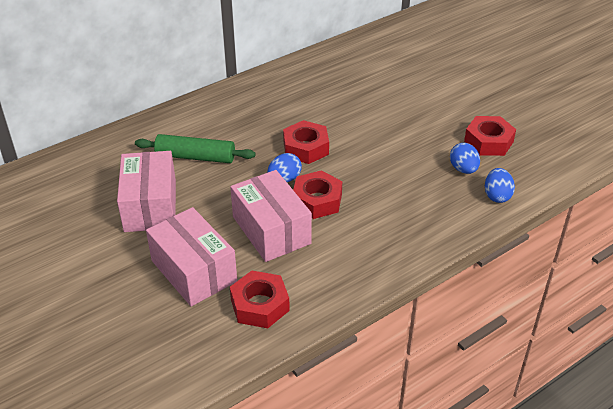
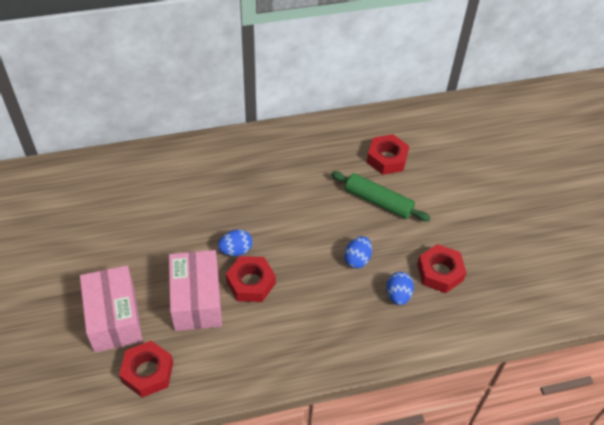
camera: 20 degrees right, 10 degrees up
(150, 206) = (114, 239): pink box -> none
(195, 157) = (175, 201): green rolling pin -> green rolling pin (378, 201)
(306, 148) = (272, 223): red nut -> red nut (387, 159)
(497, 196) = (411, 335): blue egg -> blue egg (357, 259)

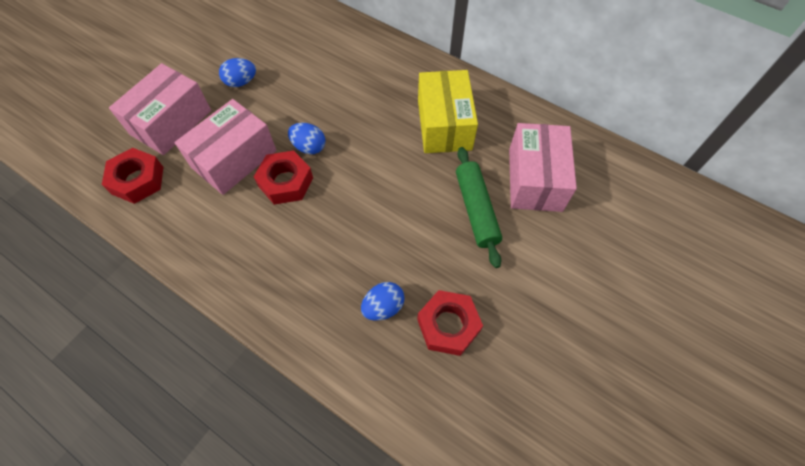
camera: 50 degrees right, 10 degrees up
(299, 169) = (444, 125): none -> yellow box
(357, 259) = (390, 242): blue egg -> blue egg (241, 82)
(387, 159) = (535, 179): red nut -> pink box

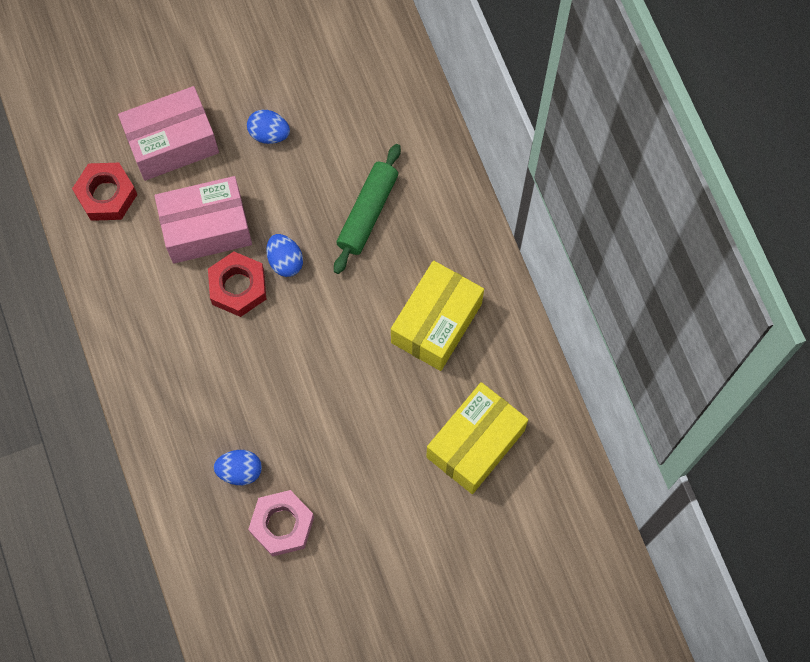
camera: 35 degrees right, 10 degrees up
(448, 325) = (282, 525): red nut -> pink nut
(476, 210) = (392, 436): green rolling pin -> green rolling pin (367, 212)
(535, 179) = (475, 444): pink box -> yellow box

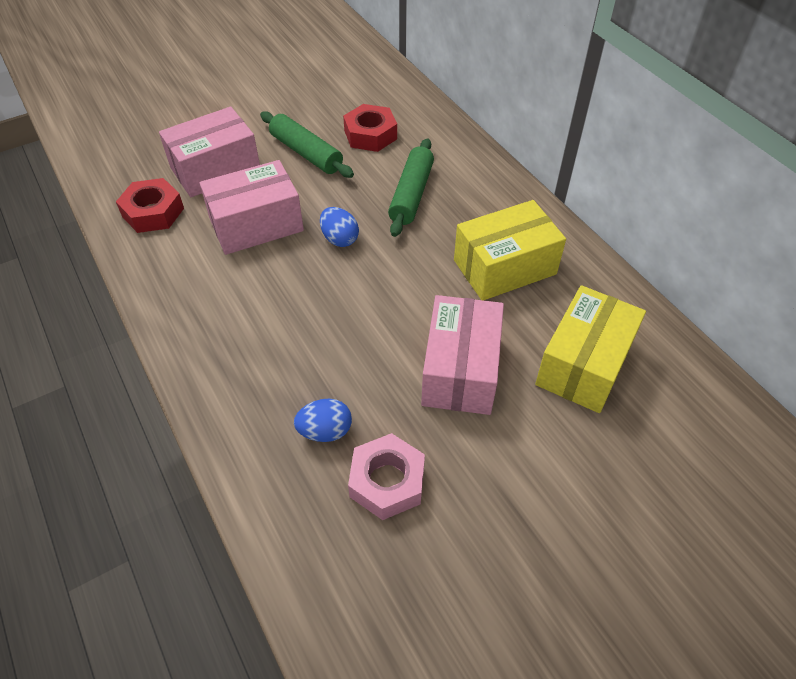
camera: 10 degrees left, 20 degrees down
(238, 287) = (295, 265): red nut -> red nut (370, 135)
(269, 134) = (306, 153): blue egg -> green rolling pin
(366, 431) = (460, 370): none -> pink box
(436, 323) = (504, 267): yellow box -> yellow box turned 45 degrees clockwise

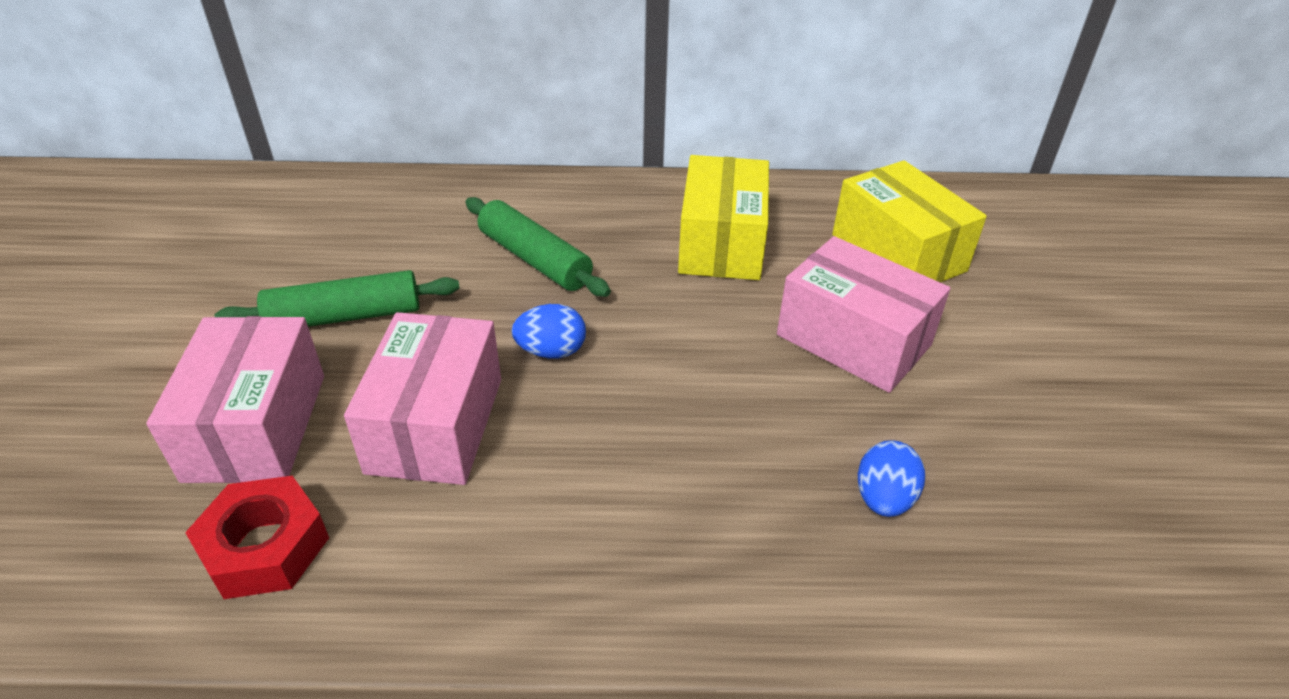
camera: 60 degrees left, 10 degrees down
(370, 135) = (383, 246): red nut -> none
(387, 481) = (990, 470): pink nut -> none

